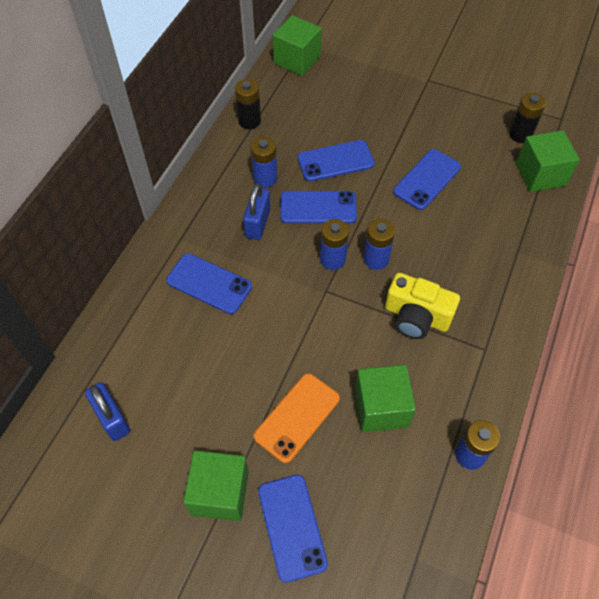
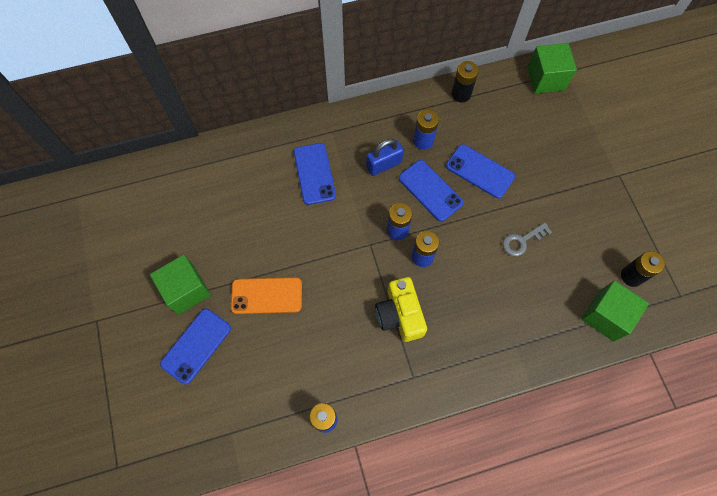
camera: 50 degrees right, 10 degrees up
(112, 418) = (185, 197): blue padlock -> none
(381, 407) = (314, 340): green cube -> none
(427, 179) = (522, 241): blue phone -> grey key

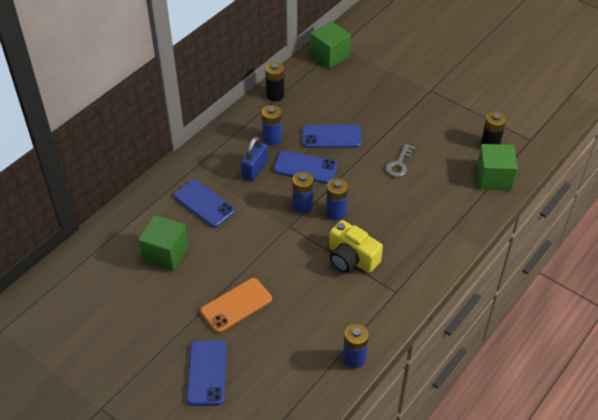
camera: 35 degrees left, 20 degrees down
(186, 290) = (164, 340): green cube -> green cube (165, 253)

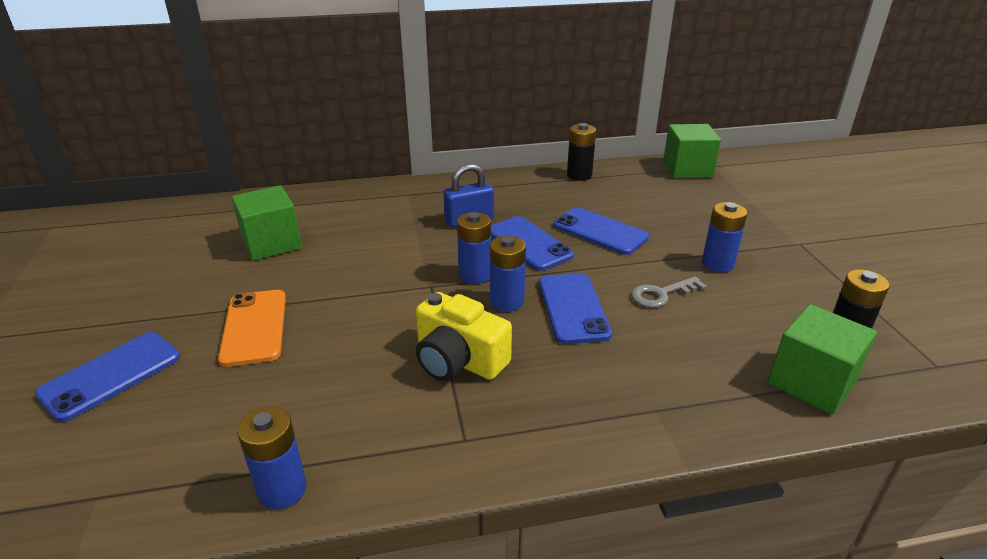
camera: 40 degrees right, 15 degrees down
(204, 203) = (374, 223): blue phone -> blue phone (573, 308)
(236, 305) = (254, 327): orange phone -> orange phone turned 75 degrees clockwise
(272, 139) = (525, 205): blue battery -> blue battery (717, 264)
(351, 258) = (458, 360): yellow camera -> yellow camera turned 45 degrees counterclockwise

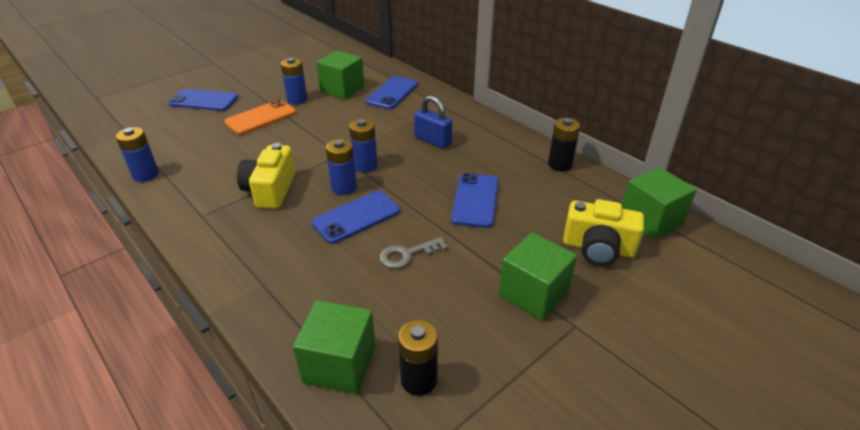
camera: 60 degrees right, 5 degrees up
(529, 243) = (425, 174): blue phone -> blue phone (392, 93)
(661, 294) = (407, 254): grey key -> grey key turned 60 degrees counterclockwise
(710, 201) = (598, 248): none -> yellow camera
(717, 264) = (482, 276): blue battery -> blue battery (297, 99)
(753, 247) = (533, 293): none -> green cube

